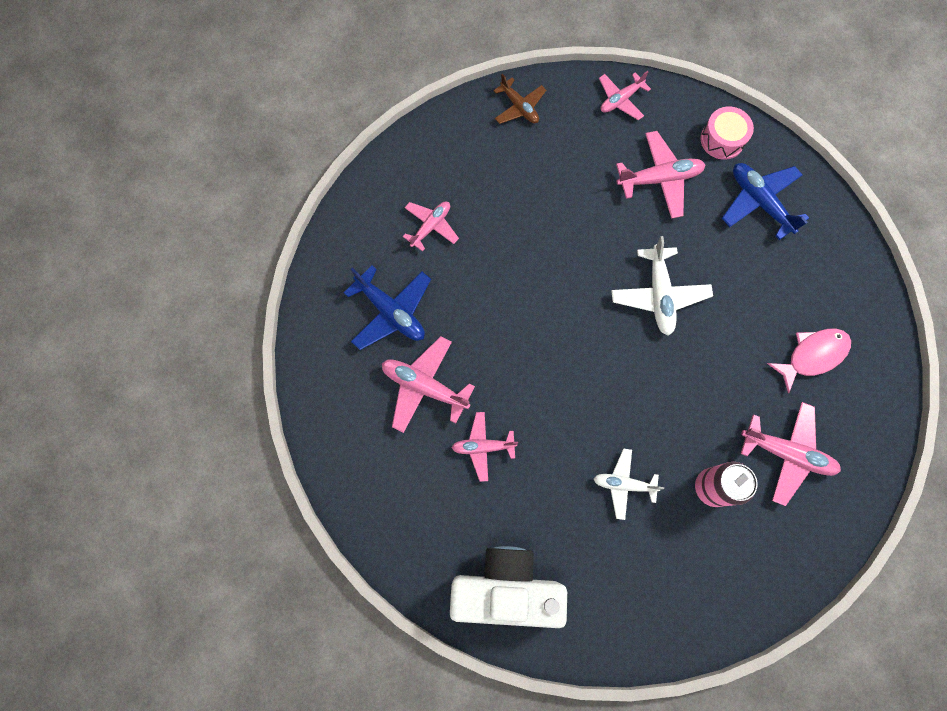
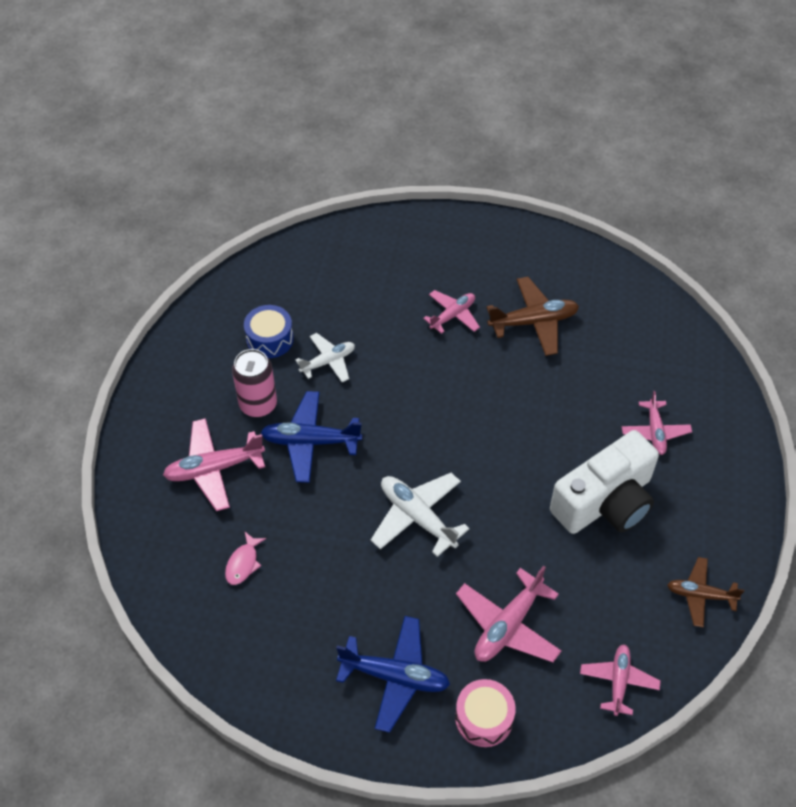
camera: 140 degrees right, 20 degrees down
(391, 312) = (612, 350): blue plane -> blue plane (310, 442)
(424, 386) = (533, 322): pink plane -> brown plane
(506, 589) = (357, 252): white camera -> white camera (605, 502)
(657, 550) = (270, 339): none -> blue drum
(812, 355) = (243, 563): pink fish -> pink fish, size x0.61

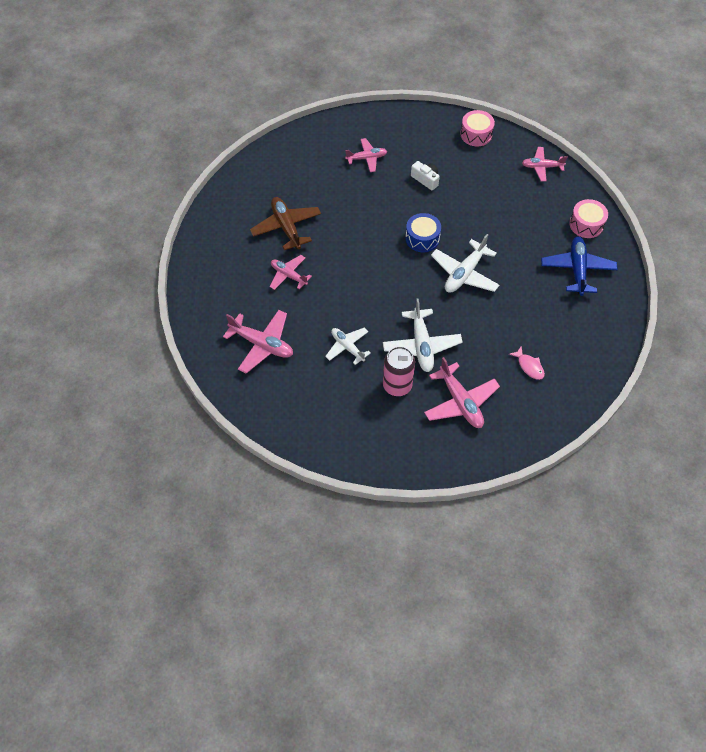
camera: 100 degrees left, 5 degrees up
(243, 563) = (529, 366): pink fish -> pink fish turned 45 degrees clockwise
(270, 339) = (333, 391): blue drum -> blue drum (422, 238)
(310, 442) = (421, 345): blue plane -> white plane
(508, 625) = (525, 219): pink plane -> pink plane (262, 344)
(605, 502) = (425, 179): white camera -> white camera, size x0.43
(700, 595) = (476, 134): brown plane -> pink drum

